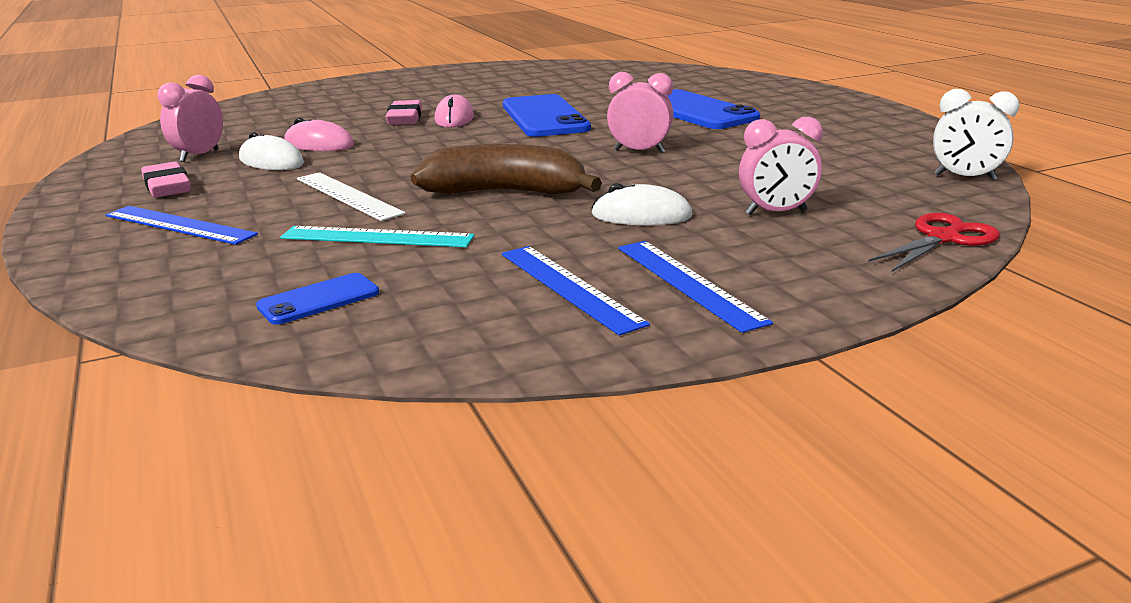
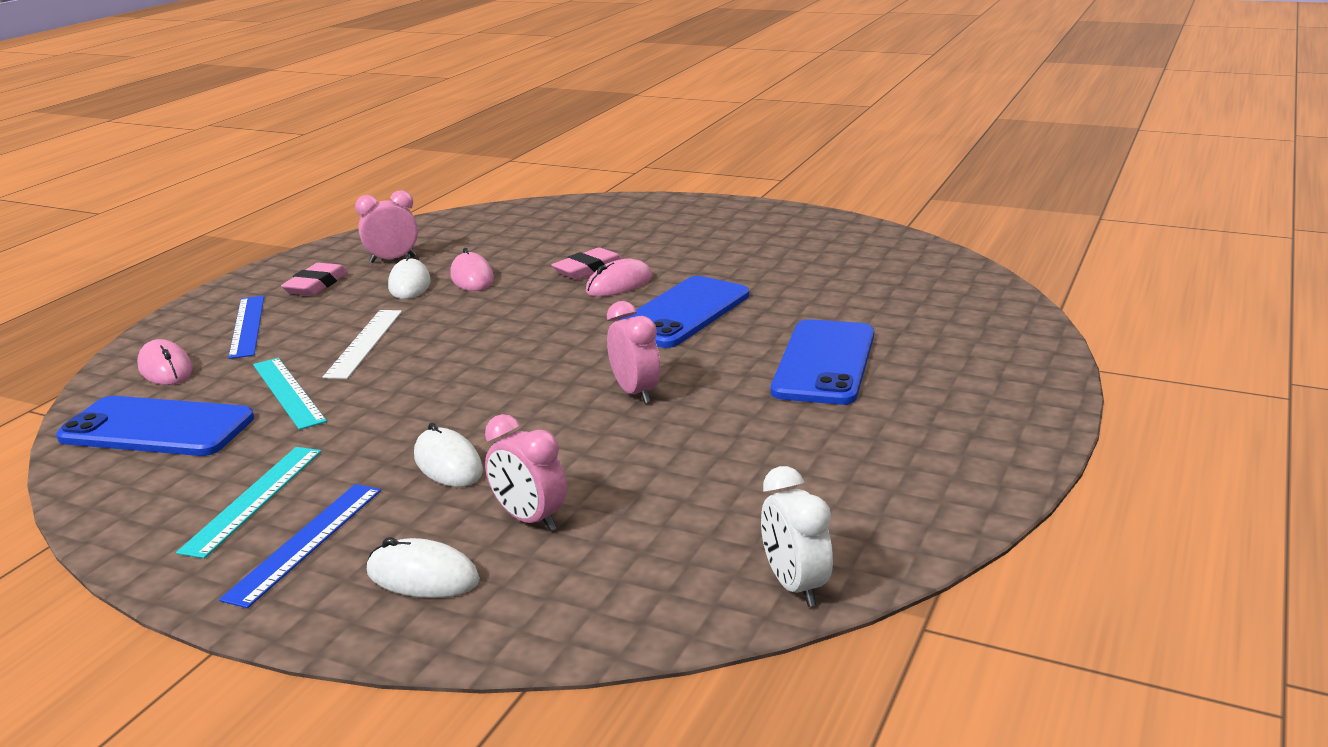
camera: 50 degrees right, 0 degrees up
(180, 273) = (165, 369): none -> pink mouse
(319, 299) = (157, 428): blue phone -> blue phone, size x1.99
(505, 192) = (440, 390): brown banana -> none
(569, 287) = (253, 499): blue ruler -> turquoise ruler
(812, 257) = (423, 576): none -> white mouse
(943, 238) = (553, 629): red scissors -> none

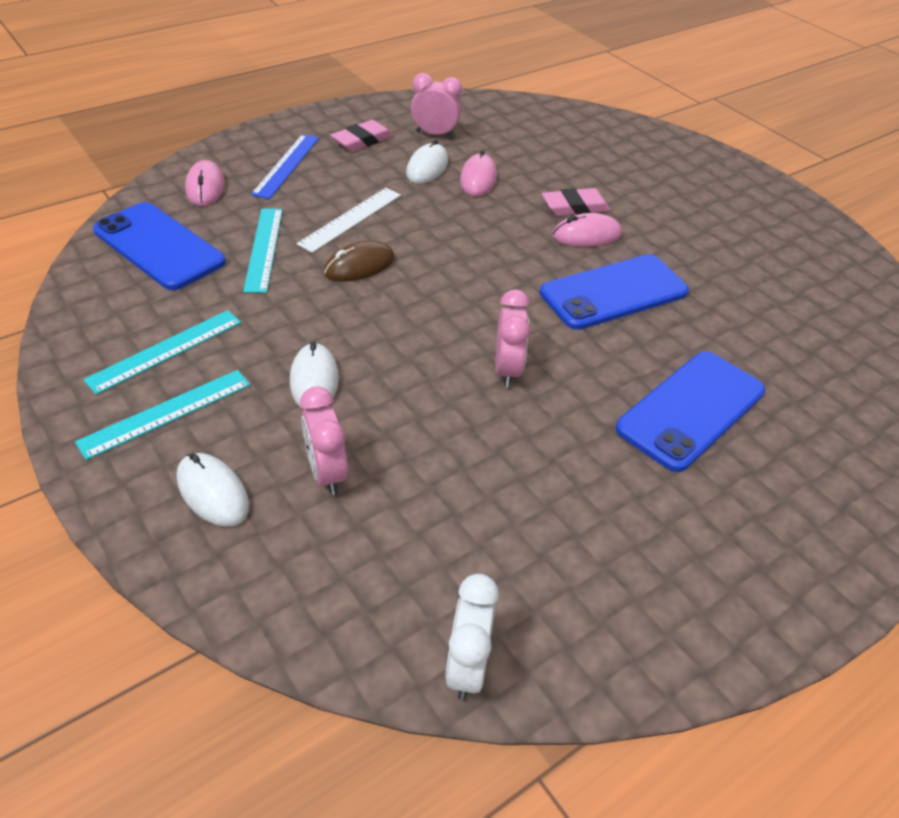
camera: 25 degrees right, 20 degrees up
(305, 542) = (166, 413): blue ruler -> turquoise ruler
(410, 372) = (359, 266): none -> brown mouse

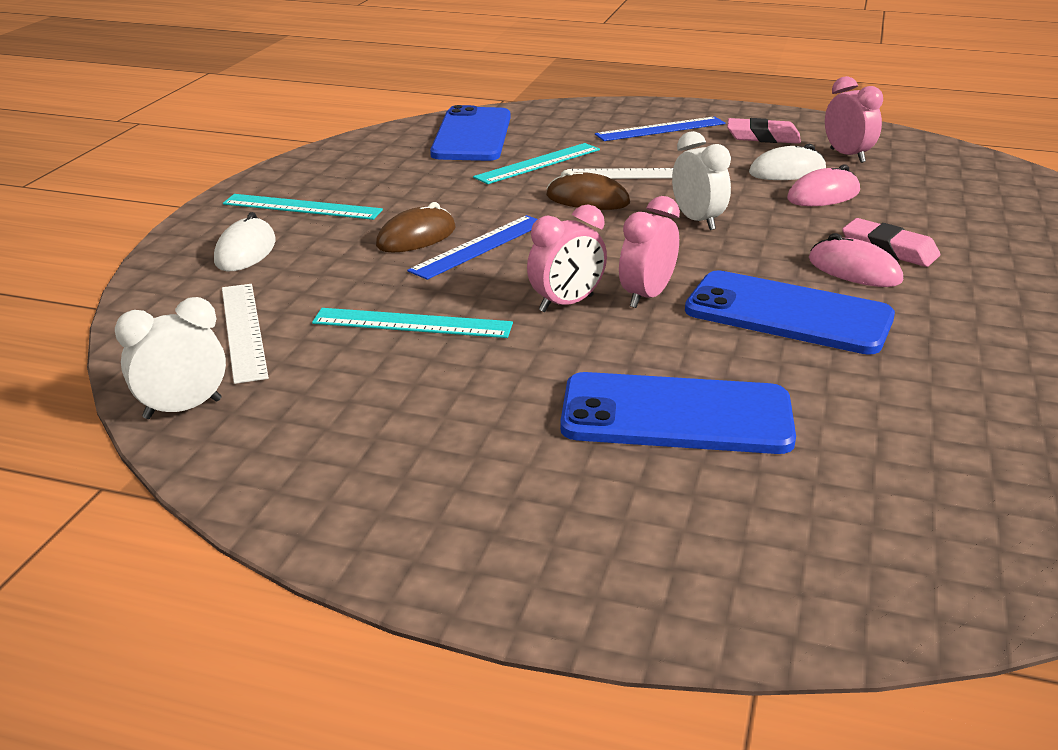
camera: 55 degrees right, 15 degrees down
(165, 350) = (365, 182): turquoise ruler -> turquoise ruler (412, 323)
(205, 187) = (571, 119): pink mouse -> none
(314, 380) = (416, 237): white mouse -> brown mouse
(326, 473) = (320, 280): pink clock -> pink clock (646, 296)
(367, 564) = (243, 331): none -> white ruler
(371, 358) = (479, 246): none -> blue ruler
(453, 244) = (697, 221): none -> white clock

